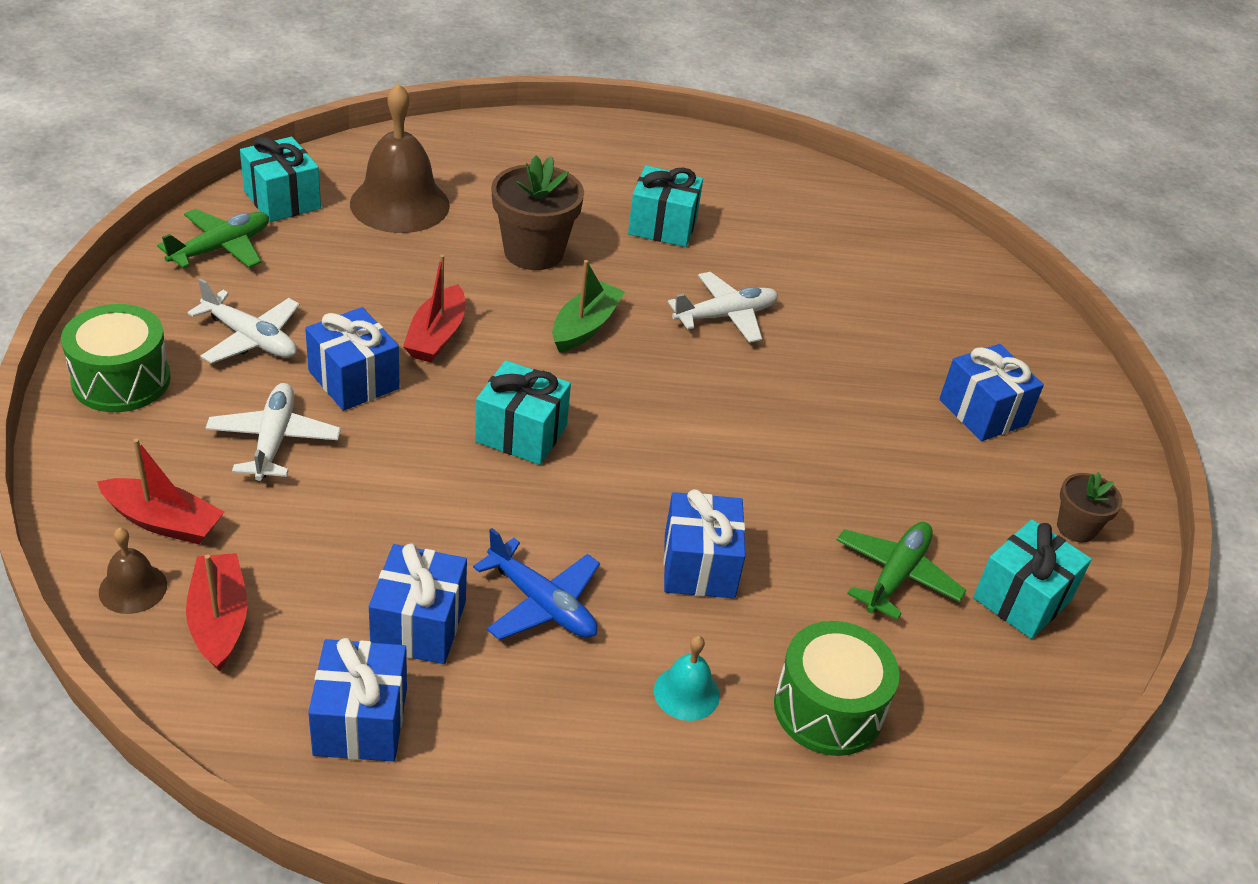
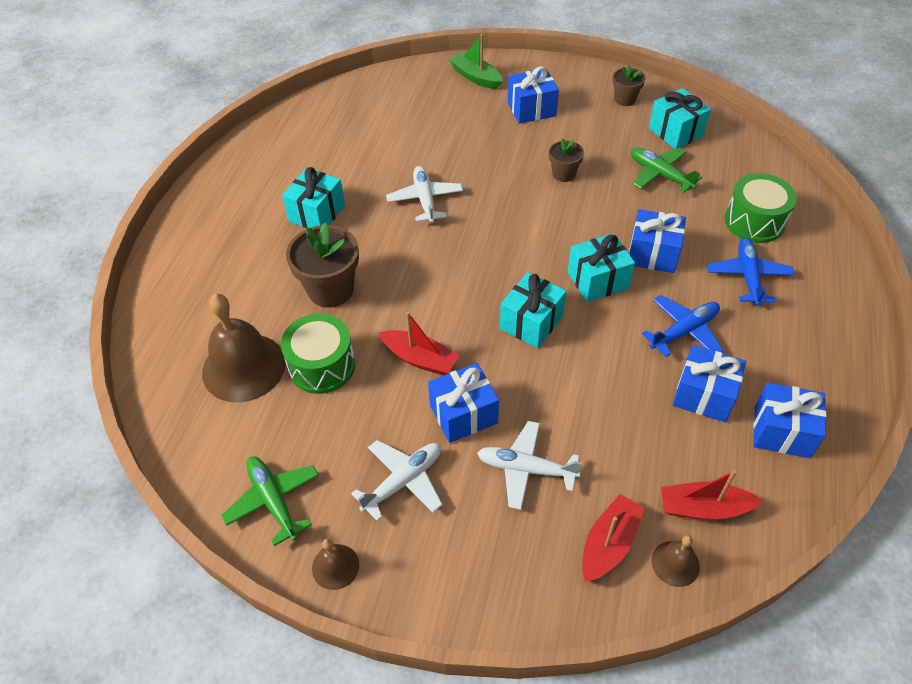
camera: 70 degrees left, 10 degrees up
(121, 380) = (443, 578): green drum -> green drum (322, 366)
(139, 300) = (335, 566): none -> brown bell
(282, 200) = (213, 451): turquoise gift -> turquoise gift (598, 280)
(585, 327) = (424, 273): green boat -> green boat (476, 77)
(686, 693) = (748, 276): turquoise bell -> blue plane
(843, 455) = (563, 174): none -> brown flower pot

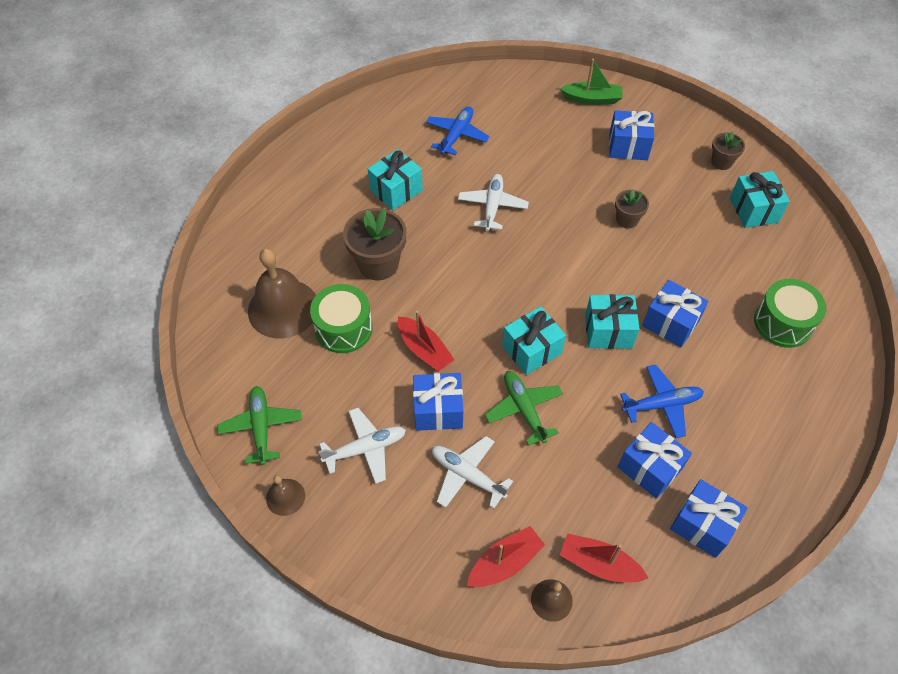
camera: 20 degrees right, 5 degrees up
(476, 77) = (592, 99): green boat -> green boat turned 120 degrees clockwise
(660, 174) = (716, 248): green plane -> green plane (524, 409)
(748, 276) = (748, 374): blue plane -> blue plane (457, 135)

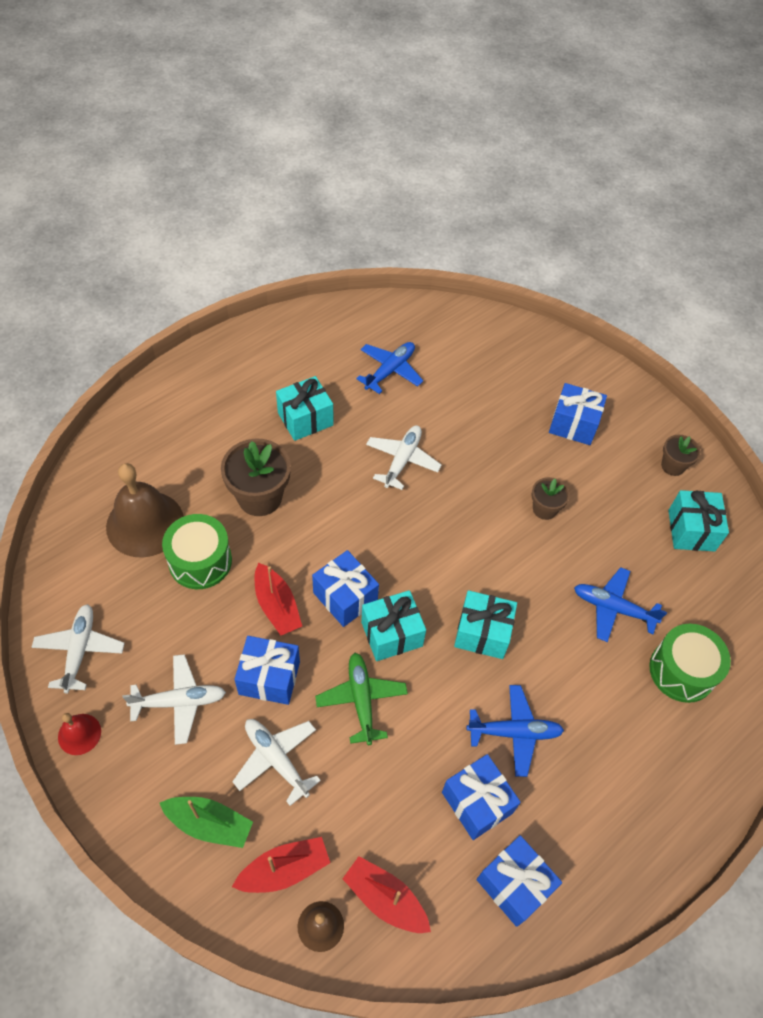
camera: 10 degrees right, 0 degrees up
(261, 427) = (80, 650): green plane -> white plane
(285, 497) = (79, 734): brown bell -> red bell
(592, 99) = (551, 361): green boat -> green boat (209, 824)
(670, 323) = (554, 640): blue gift -> blue gift (345, 597)
(710, 286) = (613, 608): none -> blue plane

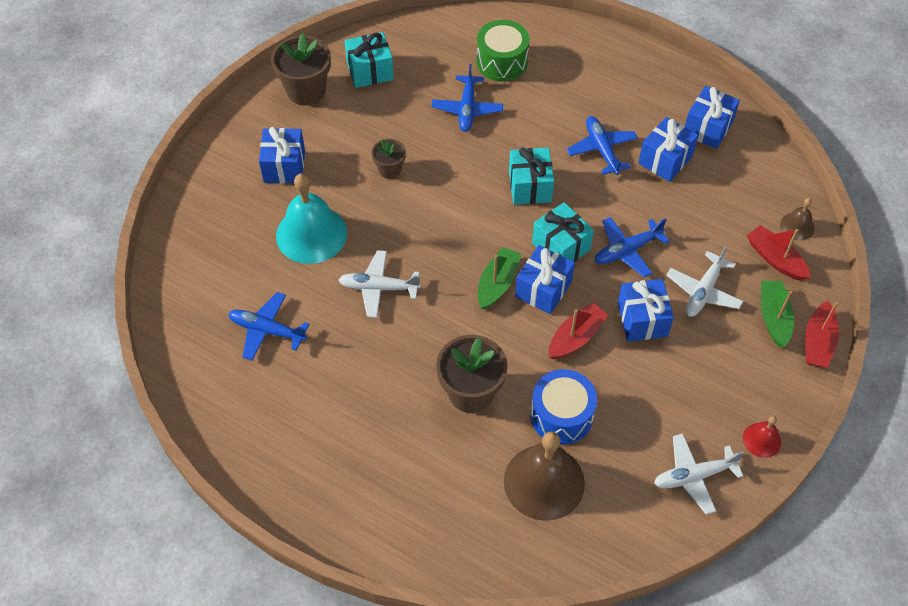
camera: 105 degrees left, 0 degrees up
(179, 702) = (696, 377): white plane -> none
(200, 561) = (561, 416): green drum -> blue drum
(305, 419) = (360, 386): turquoise gift -> none
(361, 700) = (627, 250): green plane -> blue plane
(368, 558) = (497, 283): none -> green boat
(385, 899) = (758, 195): red boat -> red boat (817, 342)
(483, 425) = (311, 234): none -> turquoise bell
(672, 466) = (306, 91): brown flower pot -> brown flower pot, size x1.79

